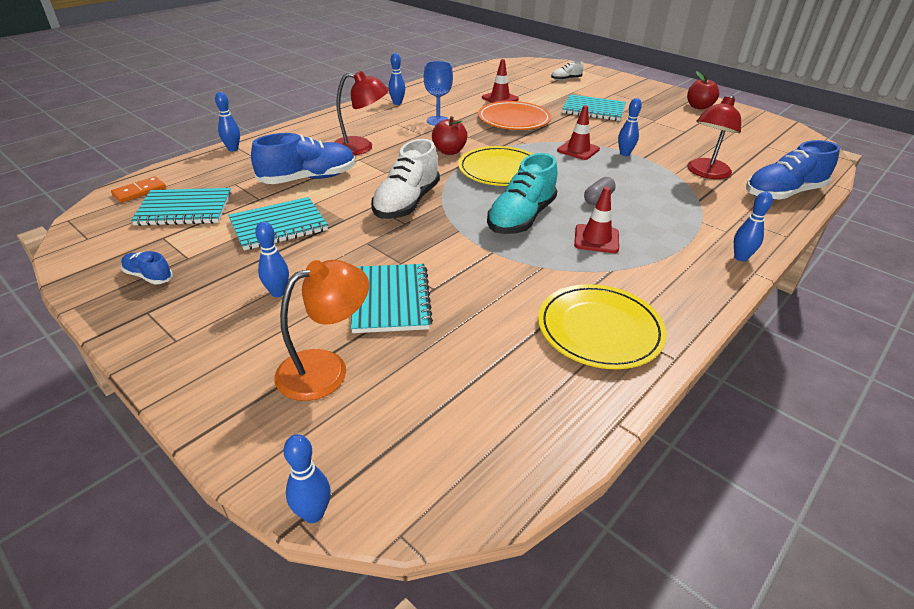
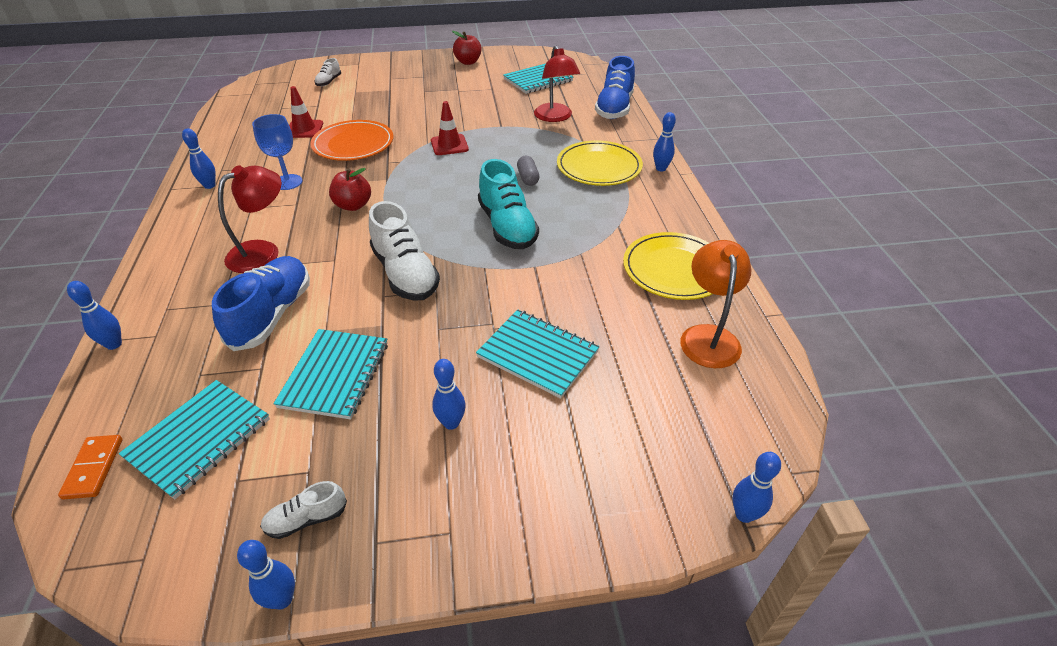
camera: 50 degrees left, 5 degrees up
(148, 276) = (306, 519): blue shoe -> white shoe
(326, 368) = (589, 436): orange lamp -> orange lamp (708, 336)
(500, 170) = (424, 197): yellow plate -> yellow plate (599, 167)
(593, 110) = (400, 102): turquoise notebook -> turquoise notebook (538, 80)
(596, 239) = (576, 209): red traffic cone -> none
(624, 154) = (485, 130): blue bowling pin -> blue bowling pin (282, 599)

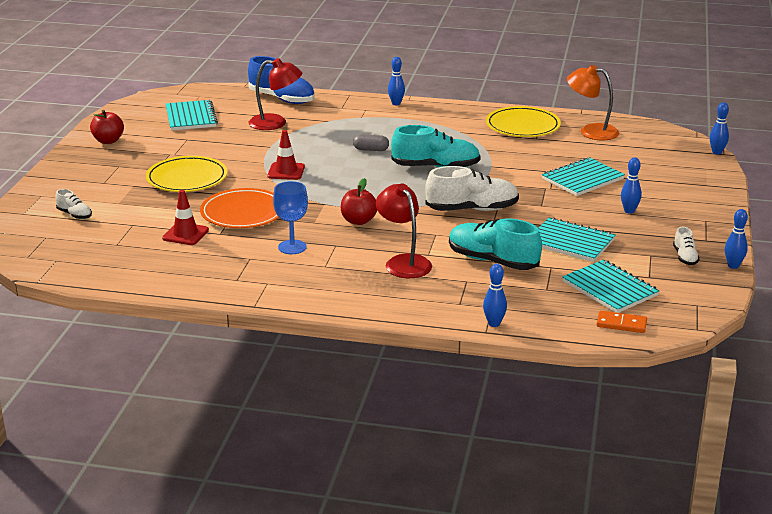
camera: 70 degrees left, 15 degrees down
(209, 186) = (266, 285): blue bowling pin -> none
(272, 314) = (492, 261): blue shoe -> turquoise shoe
(599, 167) = (376, 123): yellow plate -> yellow plate (187, 178)

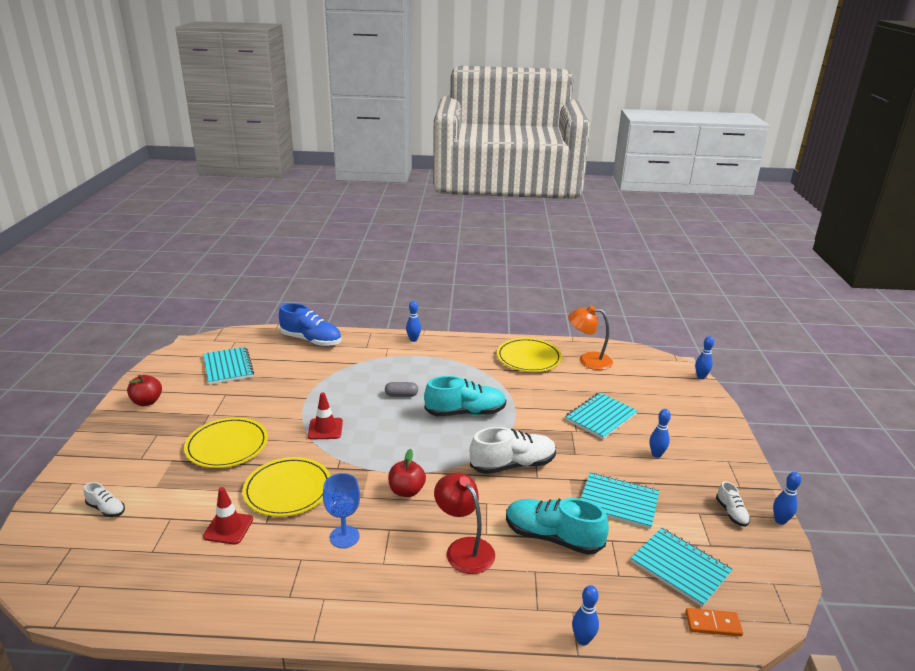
camera: 10 degrees left, 0 degrees up
(243, 213) = (288, 489): orange plate -> yellow plate
(276, 123) = (308, 369): red lamp -> none

